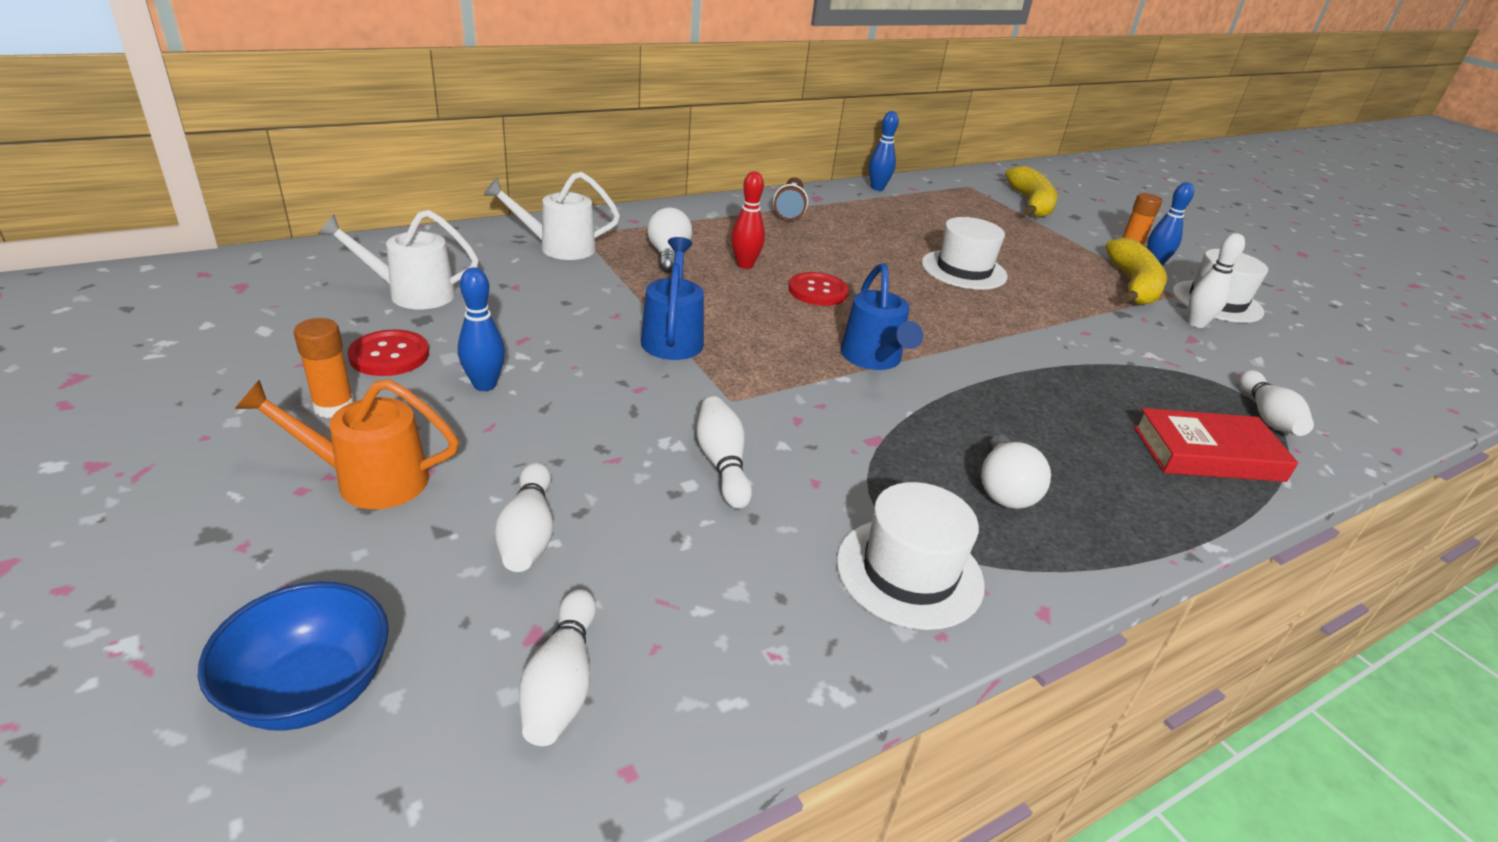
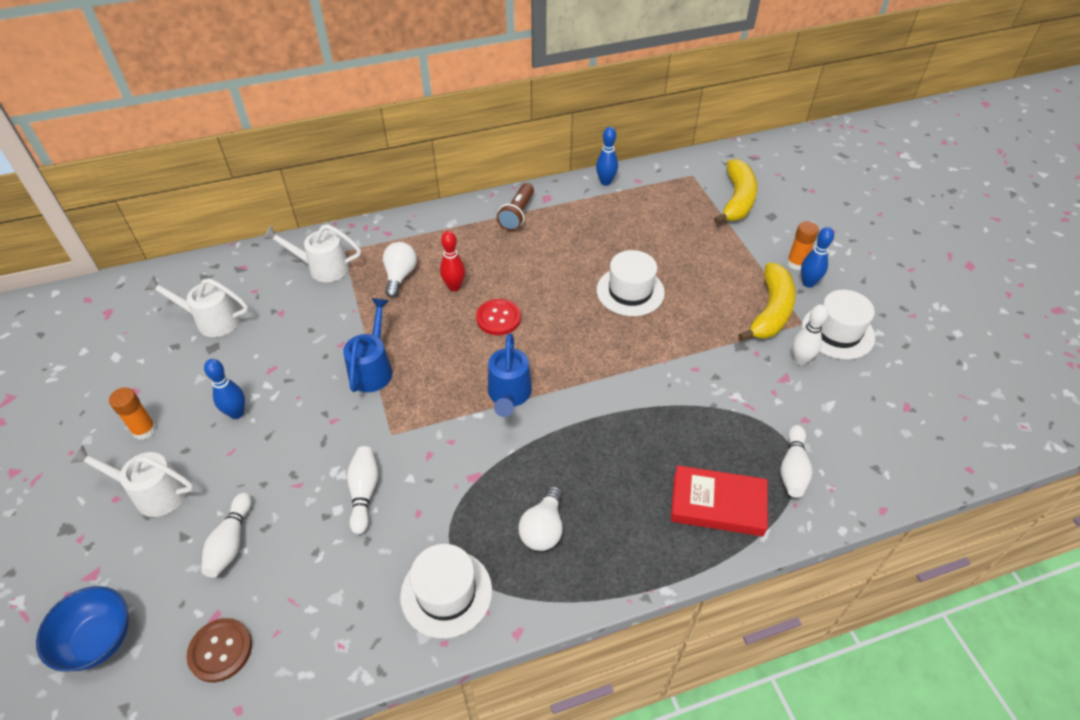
camera: 15 degrees right, 15 degrees up
(369, 479) = (153, 493): orange watering can -> white watering can
(389, 355) = (185, 383): red button -> none
(562, 683) = (220, 650): white bowling pin -> brown button

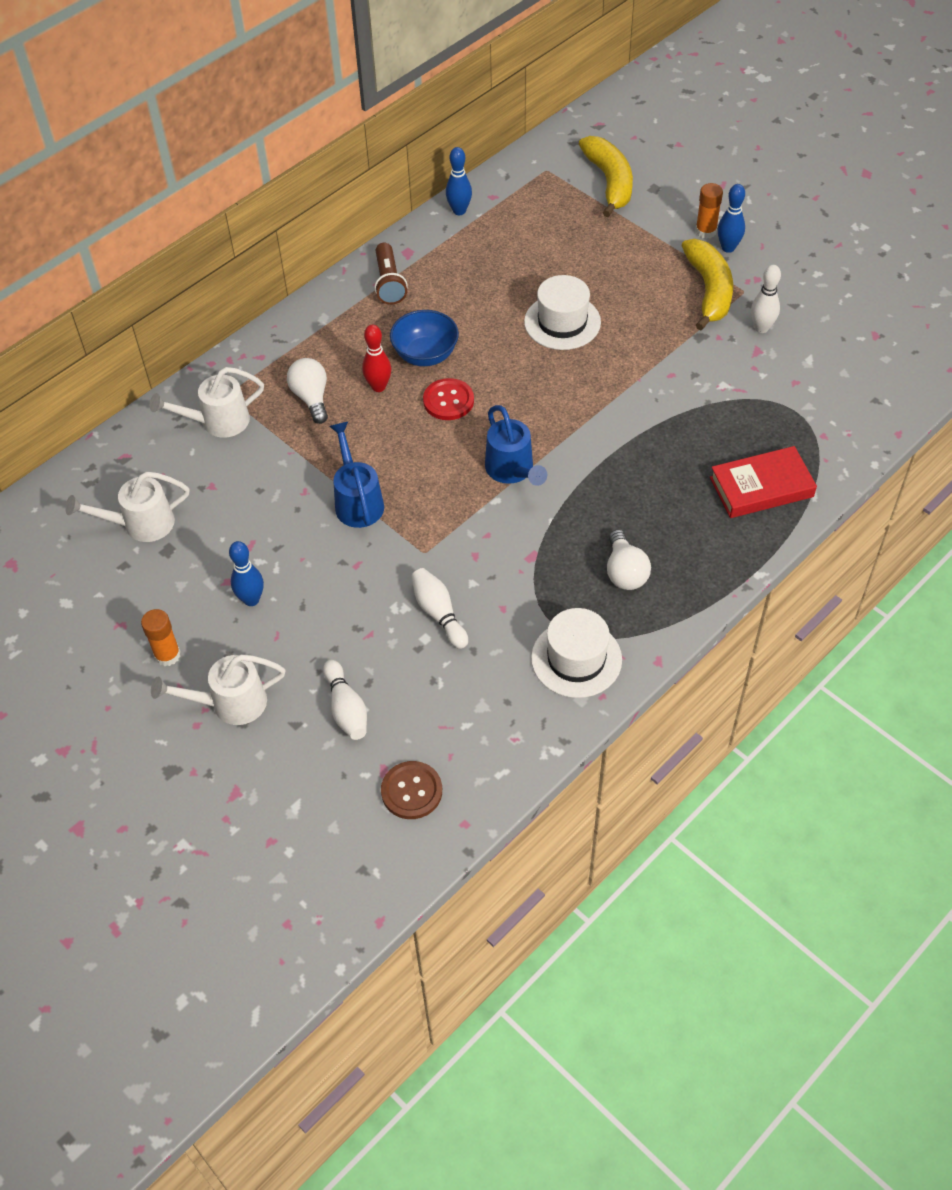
camera: 25 degrees left, 5 degrees up
(98, 640) = (291, 836): blue bowl -> blue bowl (425, 355)
(793, 469) = (807, 430): white bowling pin -> none
(837, 332) = (781, 287): white hat -> none

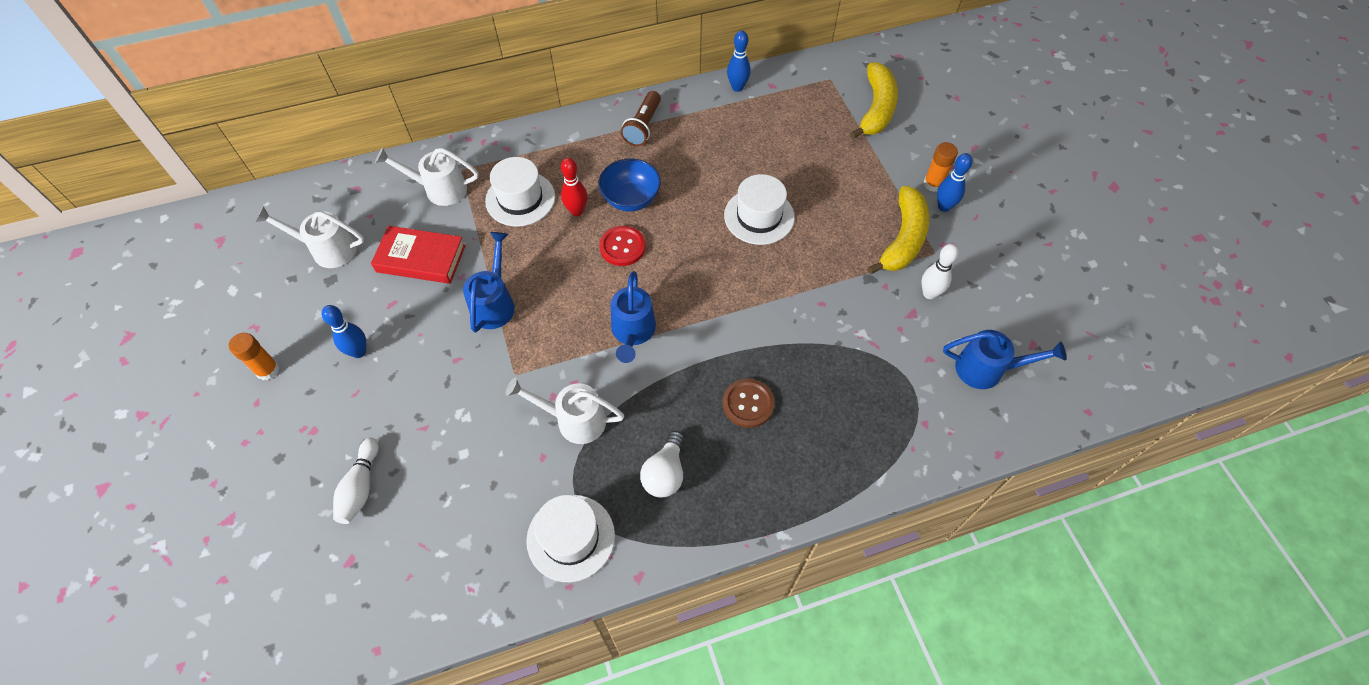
camera: 25 degrees right, 5 degrees up
(230, 703) = (281, 436): white watering can -> white watering can (574, 420)
(311, 398) = (520, 199): white light bulb -> white hat
(411, 791) = (357, 594): brown button -> brown button (748, 404)
(439, 613) = (489, 436): white bowling pin -> none
(761, 487) = (836, 448): red book -> red book (421, 258)
(848, 371) = (987, 369): none -> blue watering can

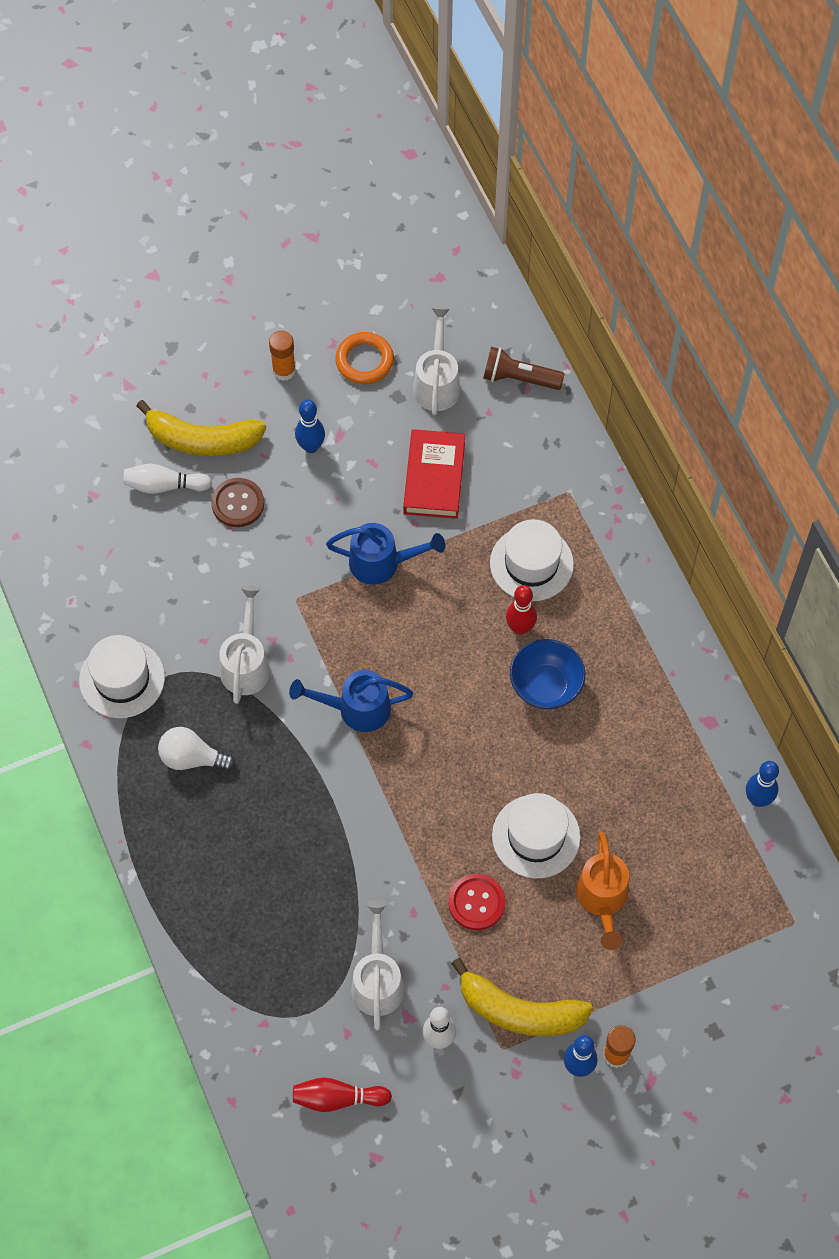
camera: 85 degrees right, 5 degrees up
(283, 303) = (364, 361): none -> orange ring
(439, 189) = (535, 475): white watering can -> white watering can (377, 980)
(622, 247) = (472, 685): red button -> red button (476, 902)
(643, 127) = (667, 687): brown flashlight -> brown flashlight (519, 378)
(748, 404) = (276, 835): brown button -> brown button (238, 503)
(812, 180) = (602, 899): none -> orange watering can
(876, 109) = (744, 984): yellow banana -> yellow banana (202, 440)
(987, 369) = (338, 1098): blue watering can -> red bowling pin

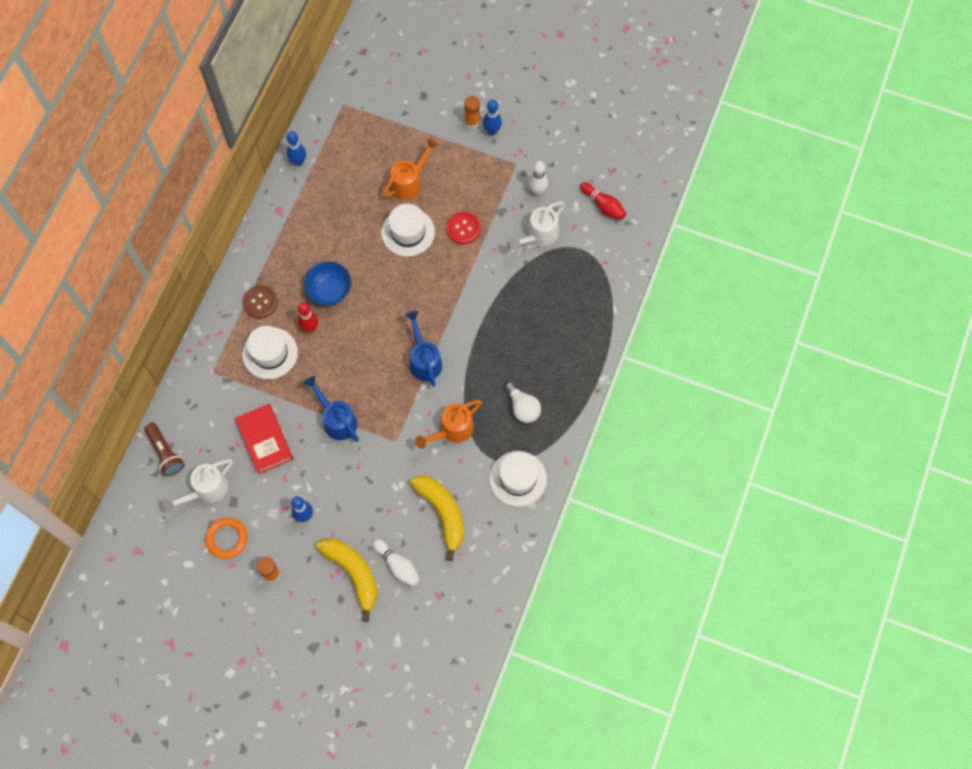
camera: 135 degrees left, 5 degrees up
(238, 503) = (372, 519): brown button -> brown button (260, 302)
(246, 664) = (452, 430): white watering can -> orange watering can
(356, 709) = (424, 360): blue watering can -> blue watering can turned 150 degrees counterclockwise
(434, 477) = (264, 440): red book -> red book turned 75 degrees counterclockwise
(519, 1011) = (493, 171): yellow banana -> yellow banana (442, 513)

